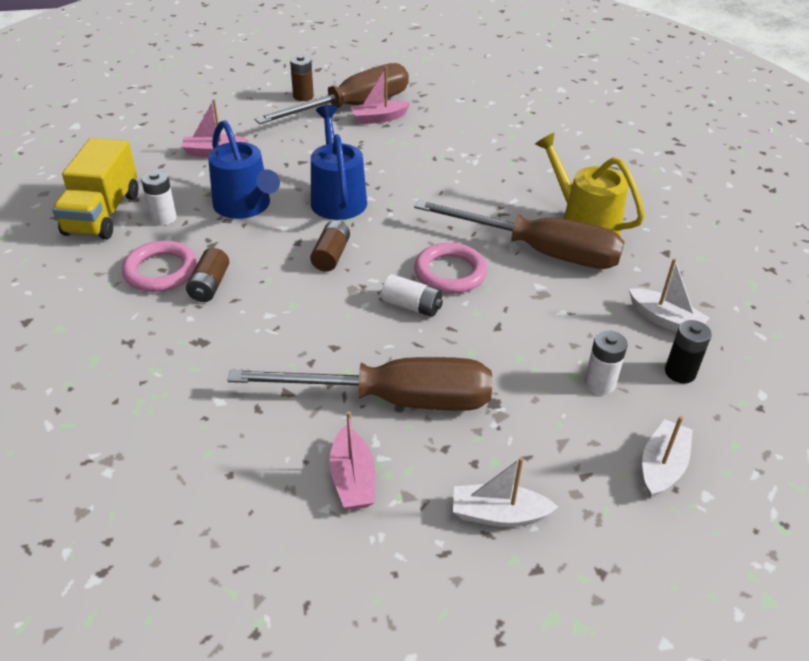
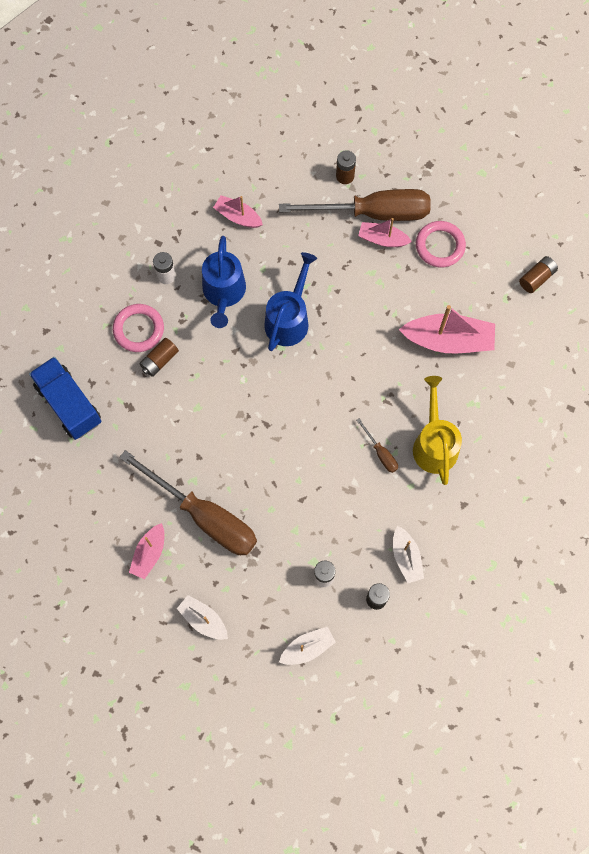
camera: 35 degrees right, 30 degrees up
(103, 214) = (131, 249): yellow truck -> none
(108, 376) = (69, 404): none -> blue truck
(331, 255) = (247, 376): brown battery -> brown battery (536, 278)
(412, 306) = (264, 451): white battery -> none
(450, 273) = (309, 437): pink ring -> pink ring (440, 246)
(512, 153) = (448, 340): none -> pink boat
(540, 252) = (380, 453): brown screwdriver -> brown screwdriver, size x0.41

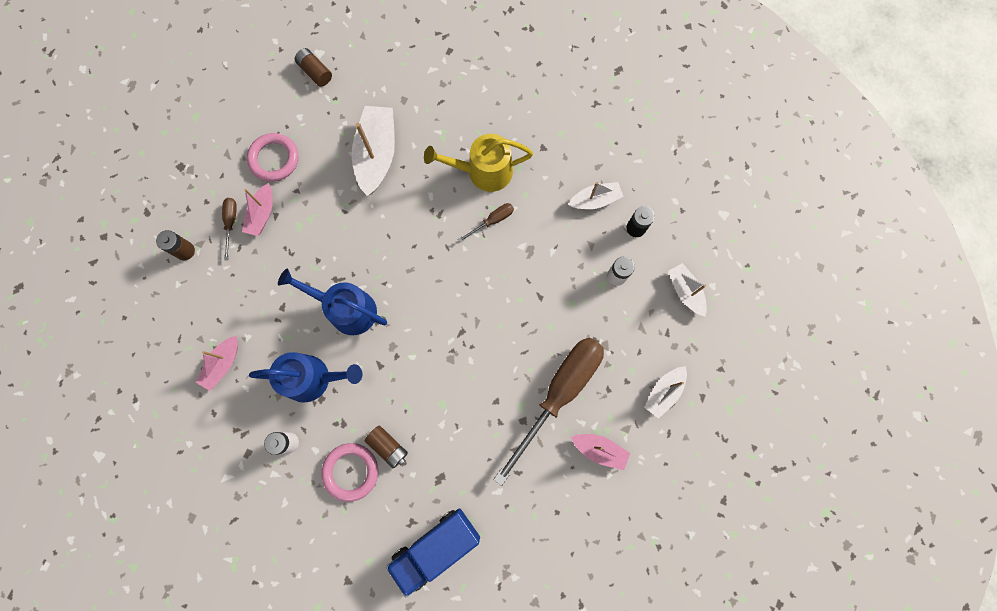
camera: 90 degrees left, 5 degrees up
(373, 213) = (231, 223): brown screwdriver -> brown screwdriver, size x0.41
(448, 340) = (377, 155): pink boat -> white boat

